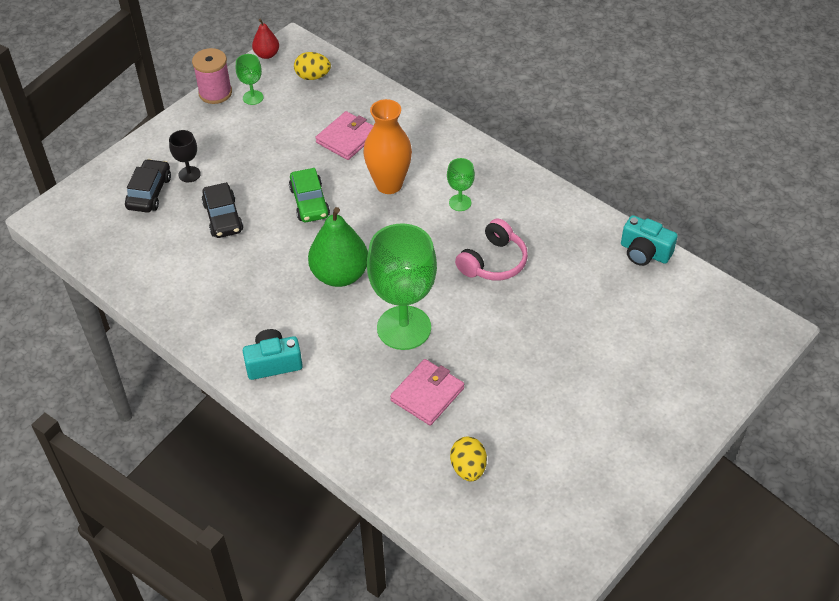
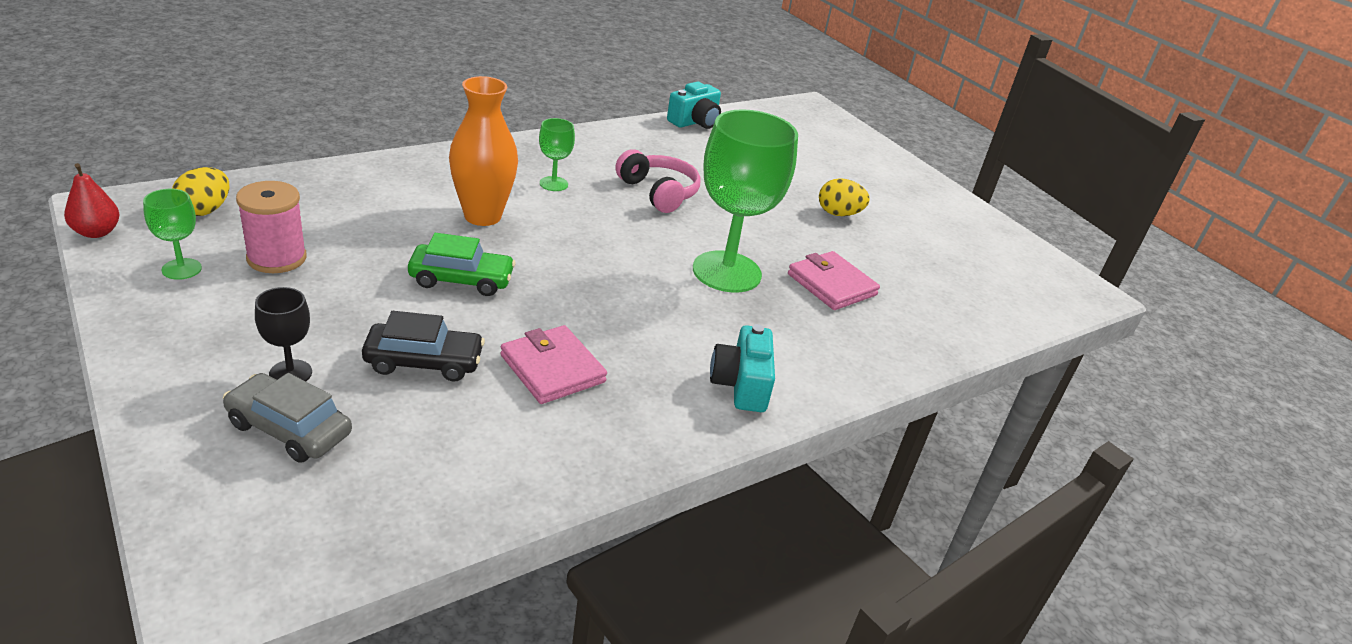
camera: 80 degrees left, 15 degrees down
(149, 192) = (289, 429): black car -> grey car
(215, 93) = (120, 300): pink spool -> pink spool (277, 258)
(340, 275) = (614, 292): green pear -> none
(347, 138) = (366, 220): pink wallet -> pink wallet (552, 369)
(468, 468) = (937, 289): yellow egg -> yellow egg (838, 214)

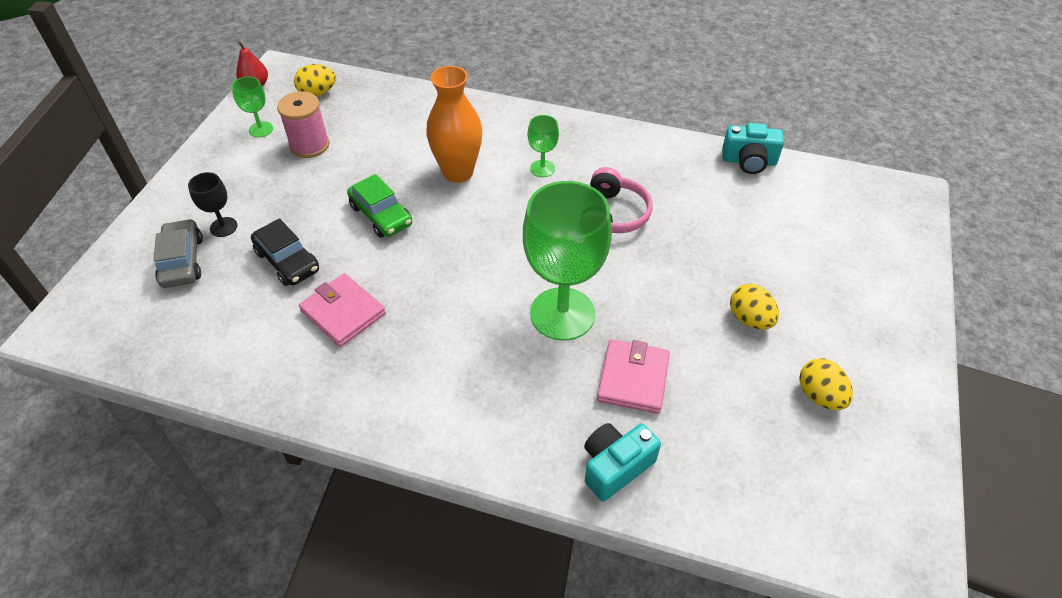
camera: 55 degrees right, 15 degrees up
(552, 369) = (343, 312): pink wallet -> pink wallet turned 60 degrees counterclockwise
(741, 385) = (435, 408): turquoise camera -> turquoise camera (615, 466)
(933, 235) = (819, 396): none -> yellow egg

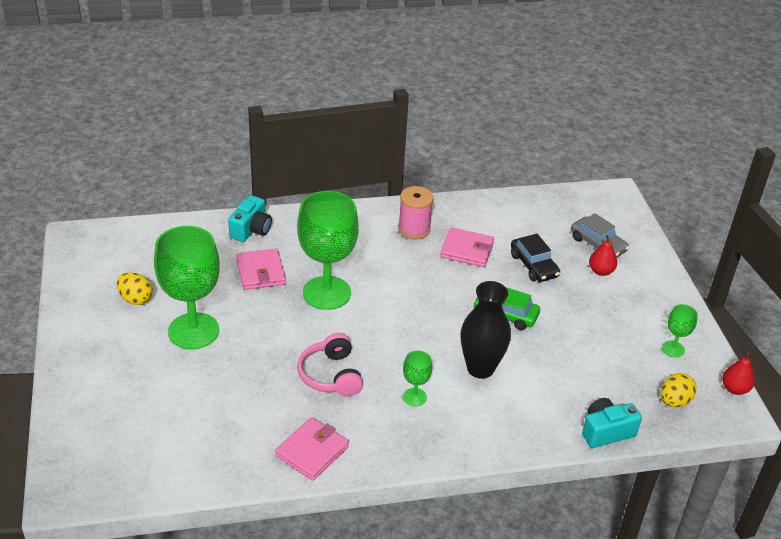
camera: 150 degrees right, 10 degrees down
(223, 227) = (600, 271): black goblet -> red pear
(288, 261) = (533, 265): black car -> black car turned 135 degrees counterclockwise
(309, 145) = (619, 349): pink spool -> pink spool (414, 229)
(458, 172) = (480, 368): orange vase -> black vase
(666, 156) = (312, 451): none -> pink wallet
(749, 161) = (231, 474): turquoise camera -> turquoise camera (606, 431)
(750, 319) = (193, 331): yellow egg -> green goblet

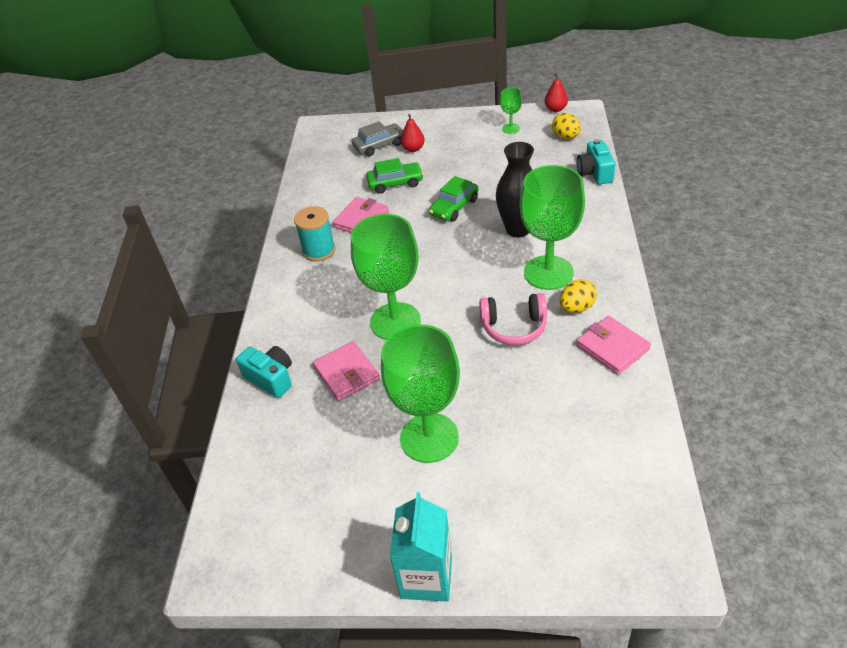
camera: 70 degrees left, 5 degrees up
(64, 344) = (426, 577): none -> turquoise carton
(135, 299) = (360, 496): yellow egg -> yellow egg (576, 307)
(260, 272) = (347, 373): pink wallet -> pink wallet turned 60 degrees clockwise
(414, 229) = (319, 250): pink spool -> turquoise spool
(414, 397) = (548, 272): green goblet -> green goblet, size x2.23
(533, 265) = (395, 183): black car -> green car

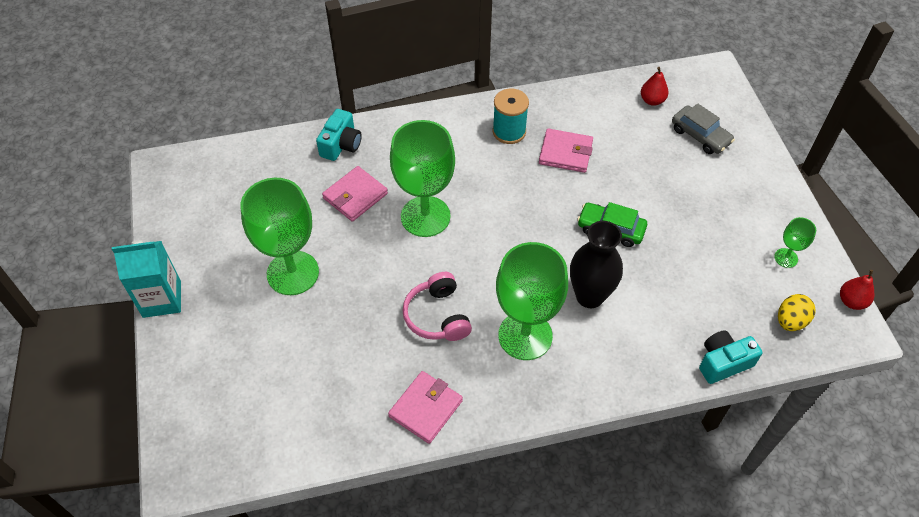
camera: 70 degrees right, 10 degrees up
(395, 183) = (636, 167): green car -> none
(413, 149) = (705, 168): red pear -> red pear (652, 100)
(576, 307) = (477, 369): yellow egg -> none

